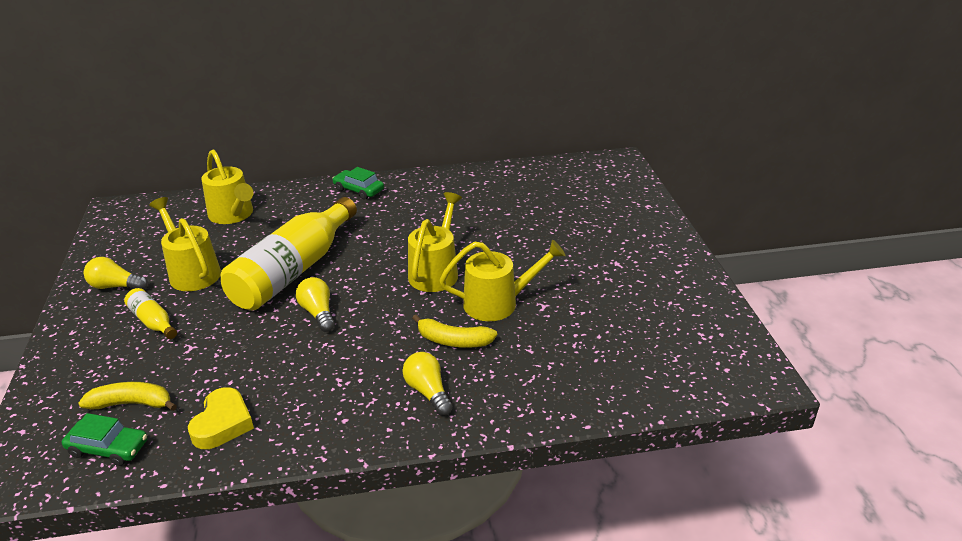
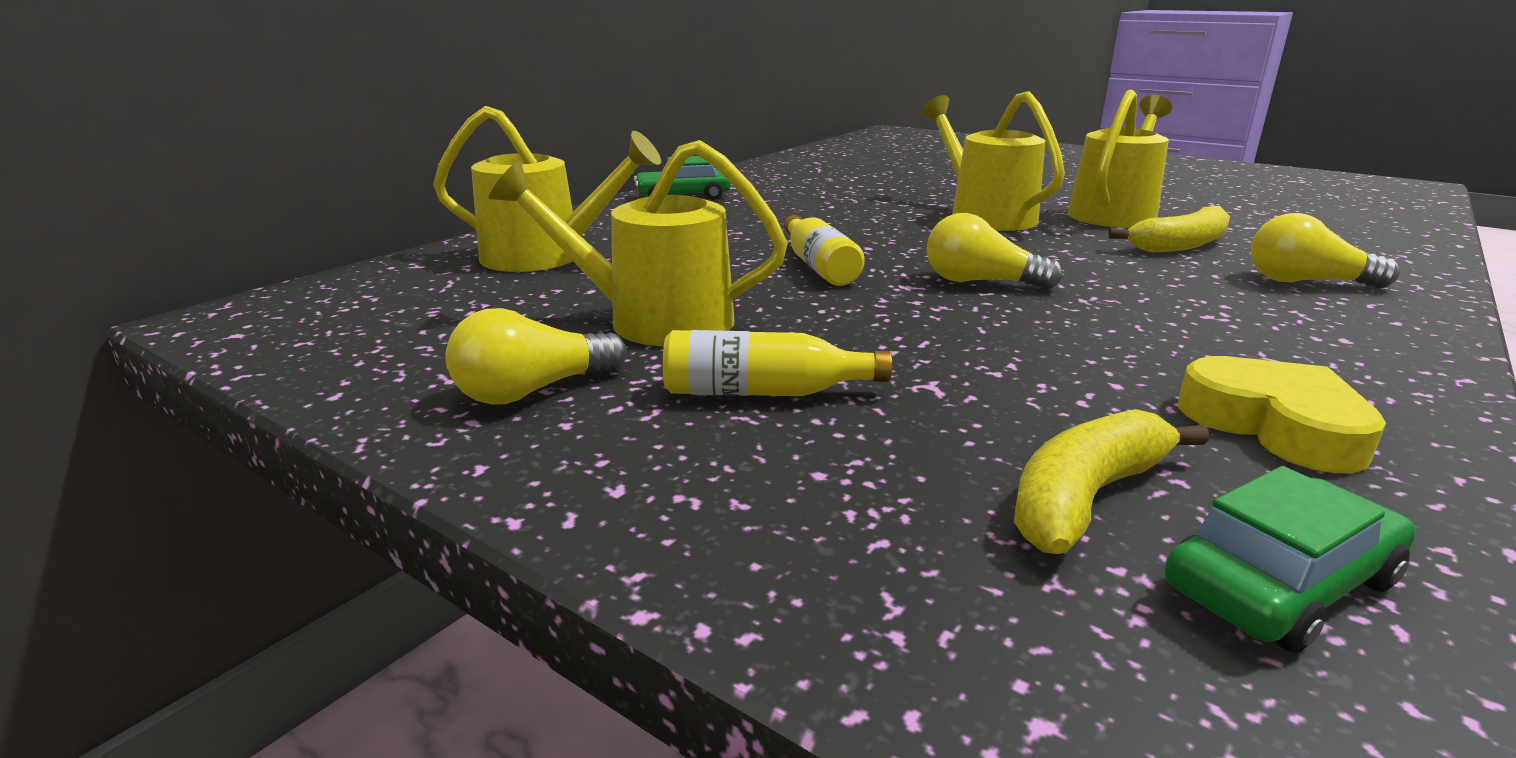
camera: 45 degrees left, 10 degrees down
(294, 270) = (819, 266): yellow bottle -> yellow bottle, size x0.44

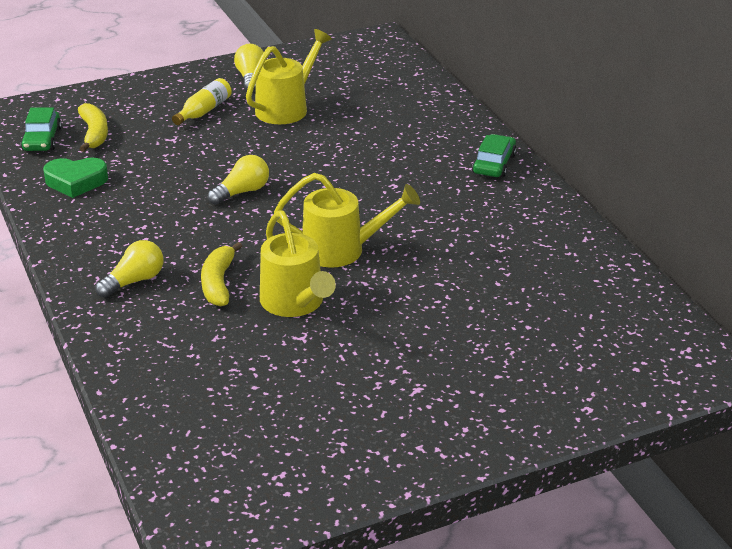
camera: 120 degrees right, 10 degrees up
(546, 257) = (398, 102): yellow watering can -> none
(819, 266) = (310, 161): yellow bottle -> none
(1275, 425) = (76, 181): yellow heart -> green heart

